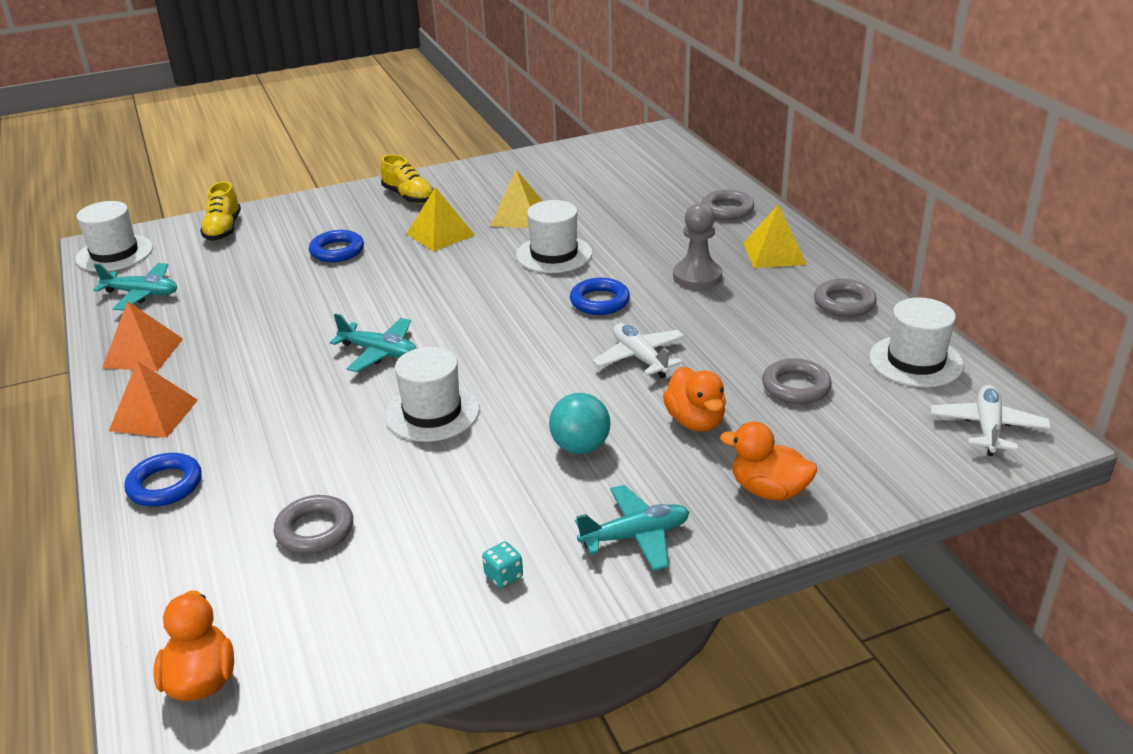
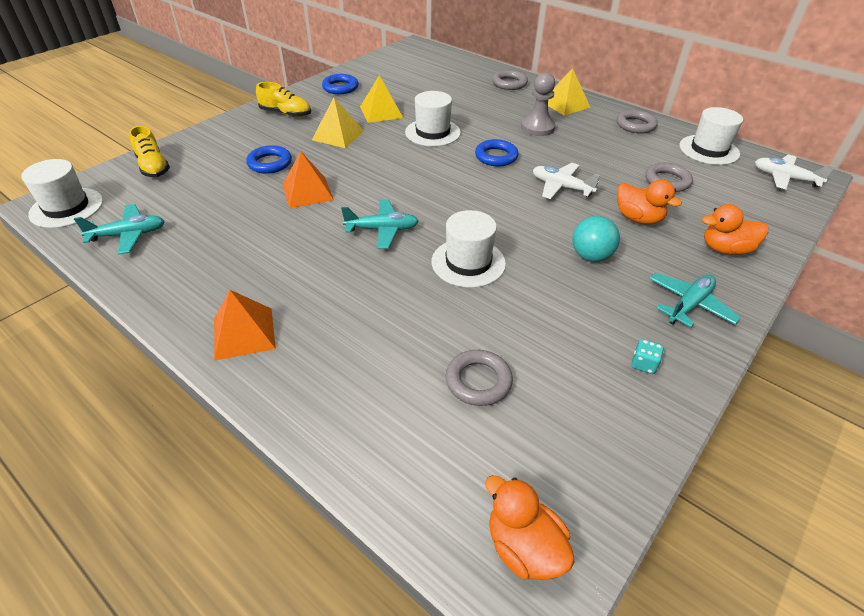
camera: 30 degrees left, 10 degrees up
(143, 353) = (180, 284): orange pyramid -> orange pyramid (307, 192)
(165, 485) = (316, 390): blue ring -> blue ring (340, 87)
(987, 428) = (784, 178): white plane -> white plane turned 45 degrees counterclockwise

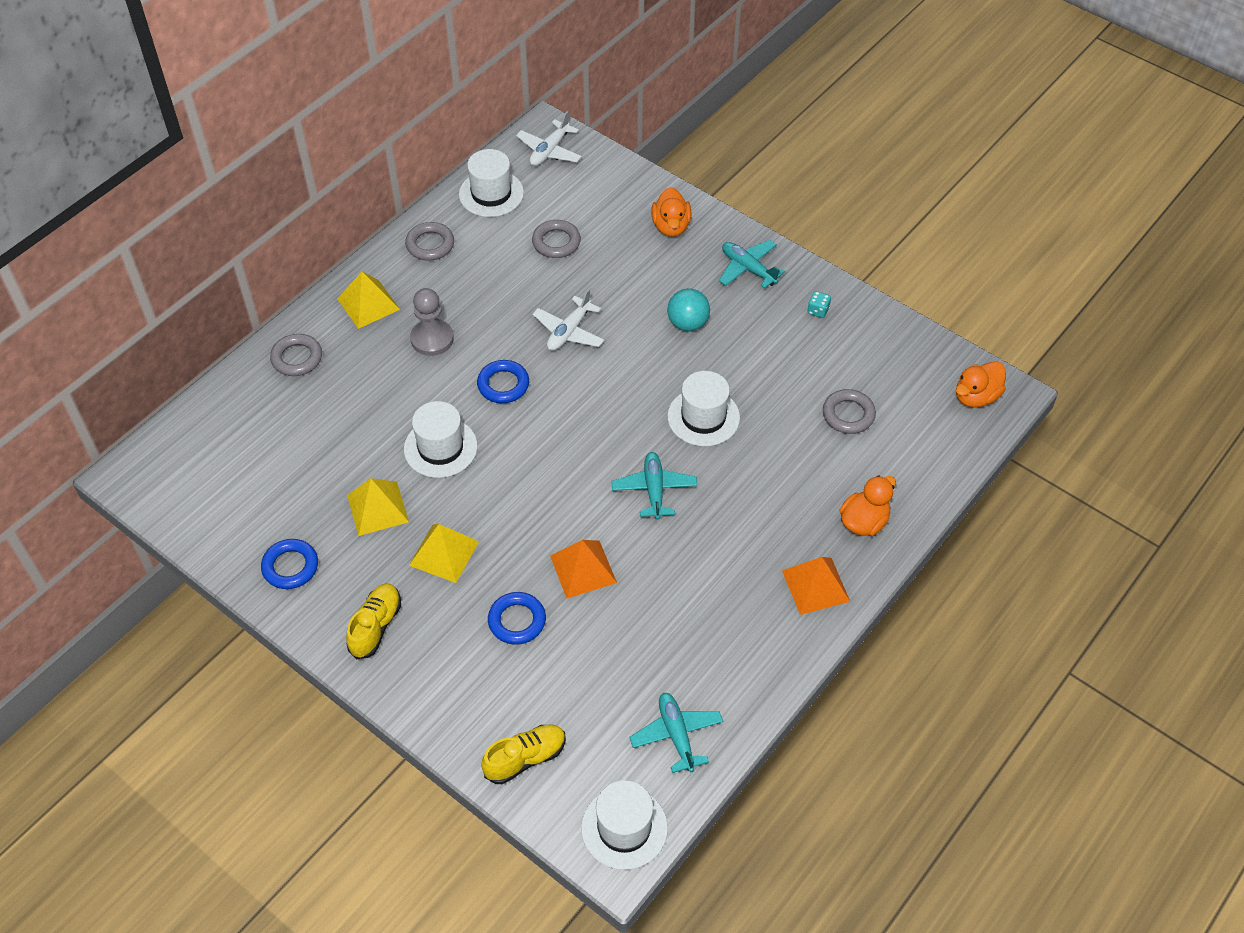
camera: 90 degrees left, 10 degrees up
(638, 218) = (625, 278): orange duck -> orange duck (864, 522)

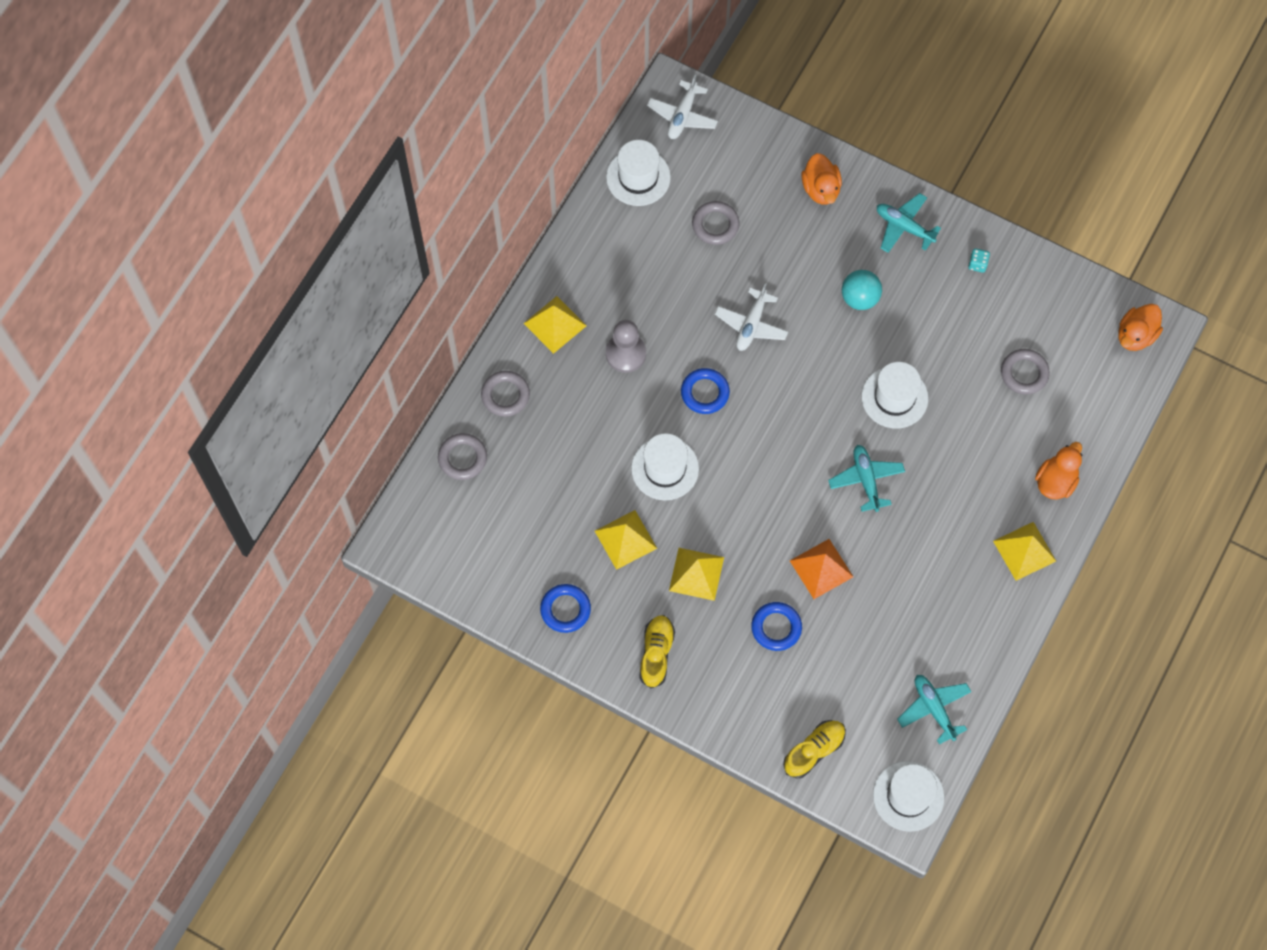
camera: 10 degrees left, 15 degrees up
(430, 244) = (595, 247): grey ring -> grey ring (462, 458)
(815, 586) = (1024, 551): orange pyramid -> yellow pyramid

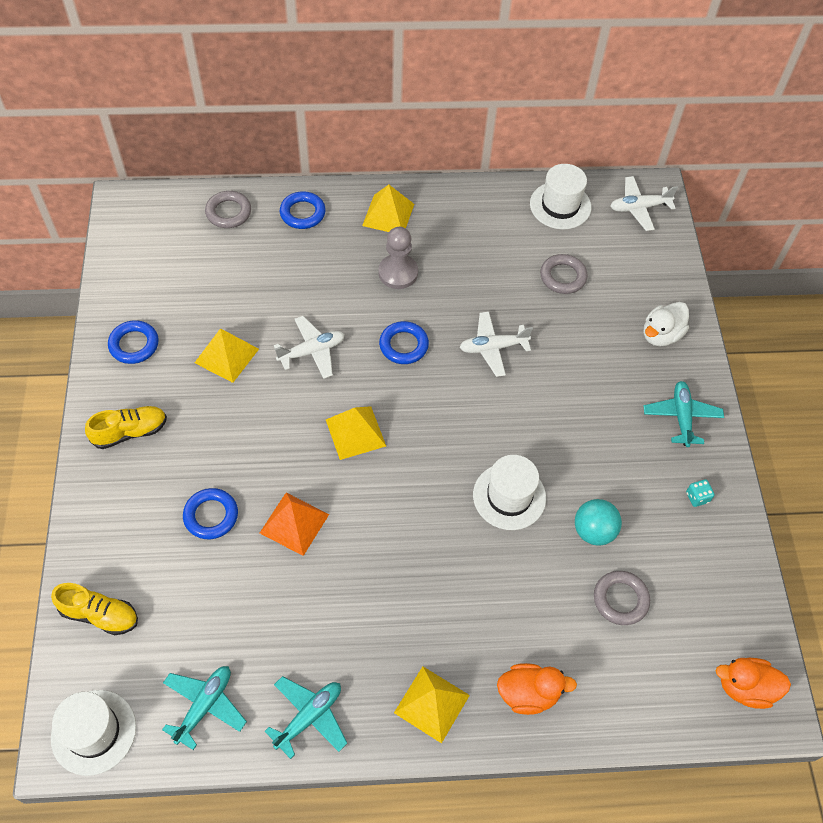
camera: 55 degrees right, 10 degrees down
(505, 395) = (302, 213): grey ring -> blue ring
(665, 468) = (312, 351): white hat -> white plane
(696, 574) = (226, 424): yellow pyramid -> yellow pyramid (355, 432)
(821, 189) = (661, 335): orange duck -> white duck
(859, 298) = (584, 417): turquoise ball -> turquoise ball (593, 531)
(866, 480) = (409, 515): turquoise plane -> turquoise plane (309, 717)

